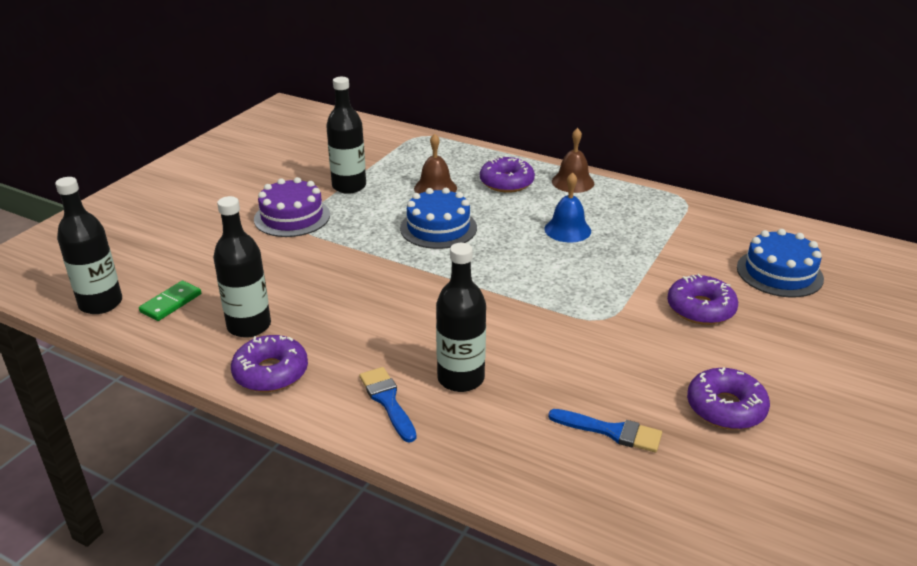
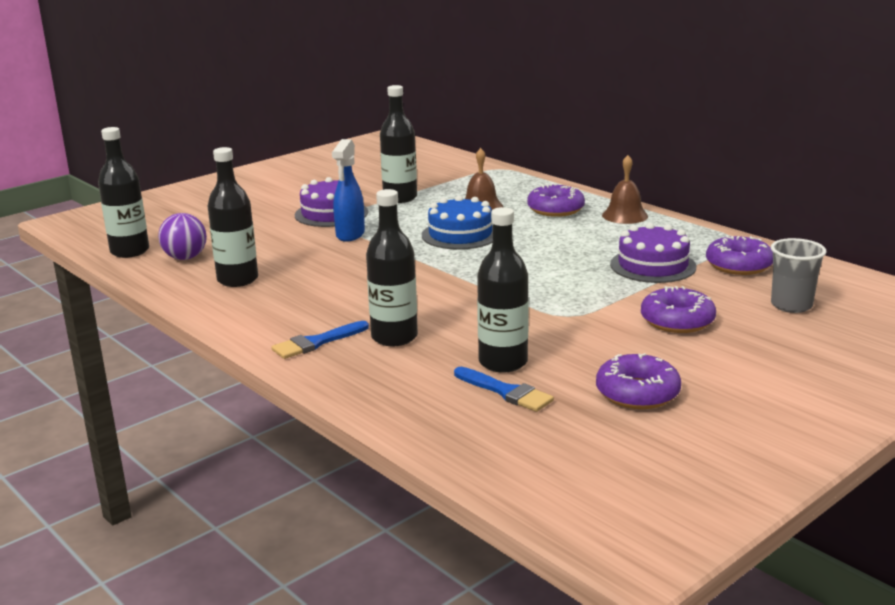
camera: 20 degrees right, 10 degrees down
(171, 303) = (185, 258): green domino -> purple ball
(271, 372) = (232, 311): purple donut -> purple donut (738, 265)
(329, 244) = (350, 235): none -> blue spray bottle
(387, 401) = (316, 342): blue brush -> blue brush turned 120 degrees counterclockwise
(567, 230) = (588, 249): blue bell -> none
(584, 392) = (503, 362): none -> black bottle
(636, 242) = (653, 265): none -> purple cake
(779, 273) = (791, 305): blue cake -> grey cup

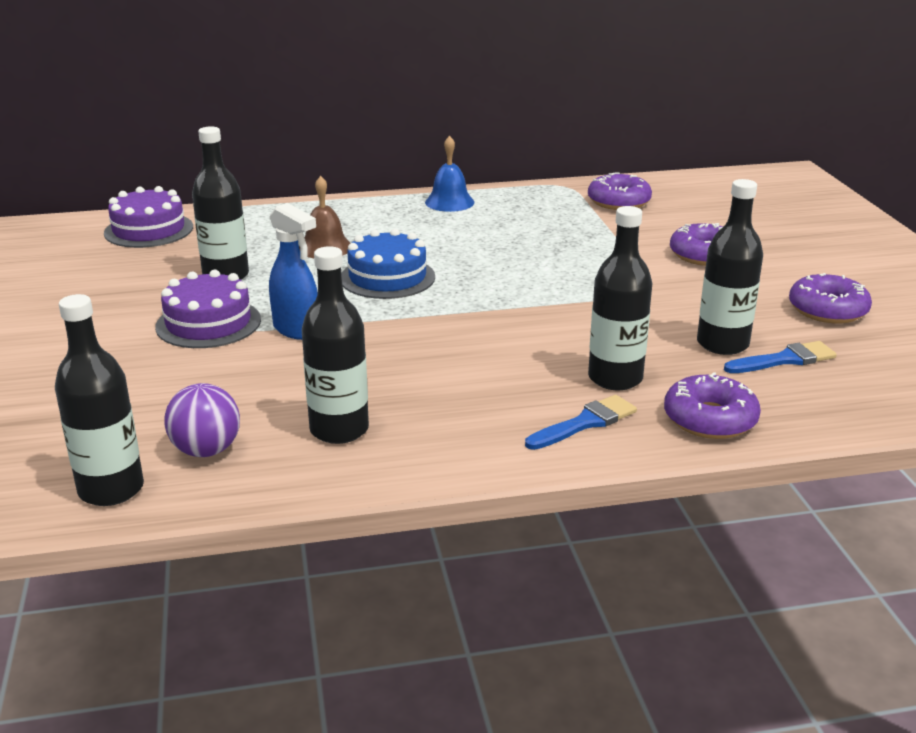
camera: 60 degrees left, 5 degrees up
(316, 342) = (585, 423): blue brush -> blue brush turned 120 degrees counterclockwise
(555, 209) = (388, 221): purple donut -> purple donut (710, 419)
(625, 215) = (449, 202): brown bell -> blue bell
(653, 265) = (580, 228): purple cake -> purple cake (149, 230)
(791, 305) = (716, 212): grey cup -> none

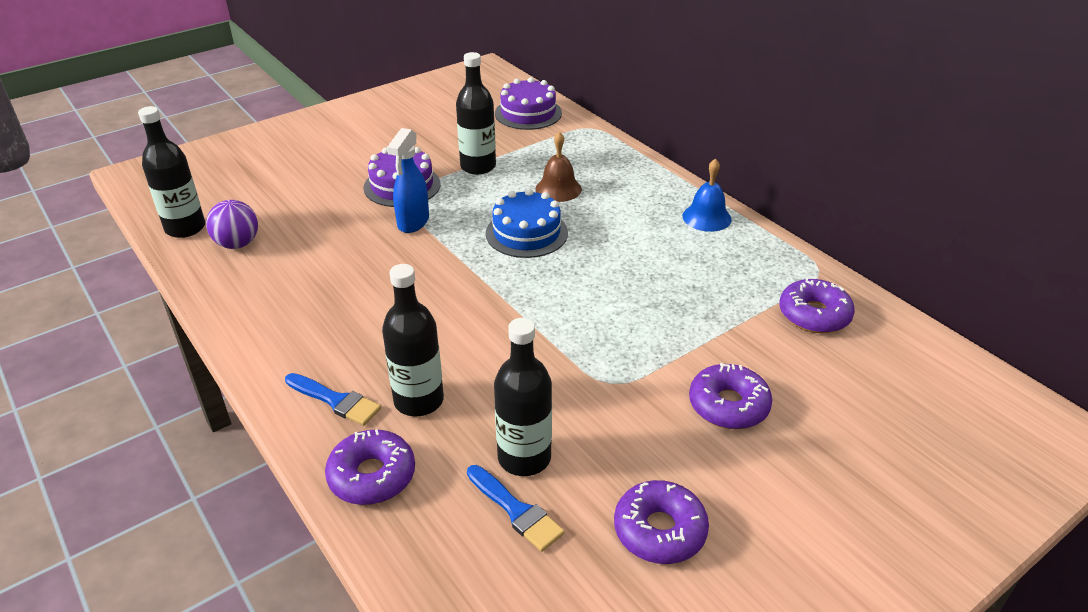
camera: 65 degrees right, 10 degrees up
(339, 430) = (281, 285): black bottle -> none

